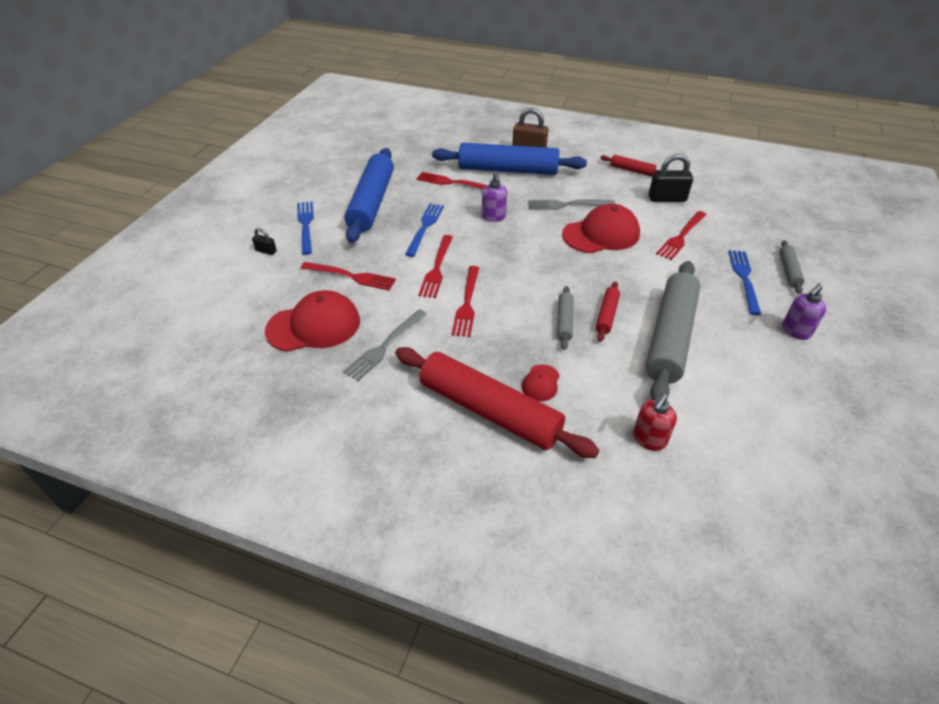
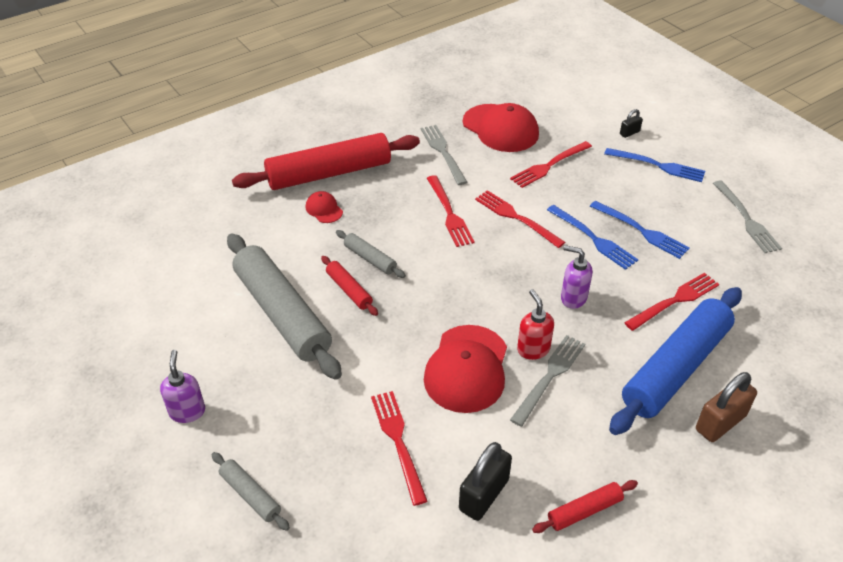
camera: 125 degrees right, 0 degrees up
(314, 326) = (500, 128): red cap -> red cap turned 60 degrees counterclockwise
(342, 177) = (747, 219): none -> grey fork
(372, 203) = (672, 221): blue rolling pin -> none
(467, 304) = (449, 213): red fork -> red fork turned 150 degrees counterclockwise
(649, 440) = (219, 232): red soap dispenser -> red soap dispenser (533, 349)
(744, 278) = (284, 438): blue fork -> blue fork (642, 231)

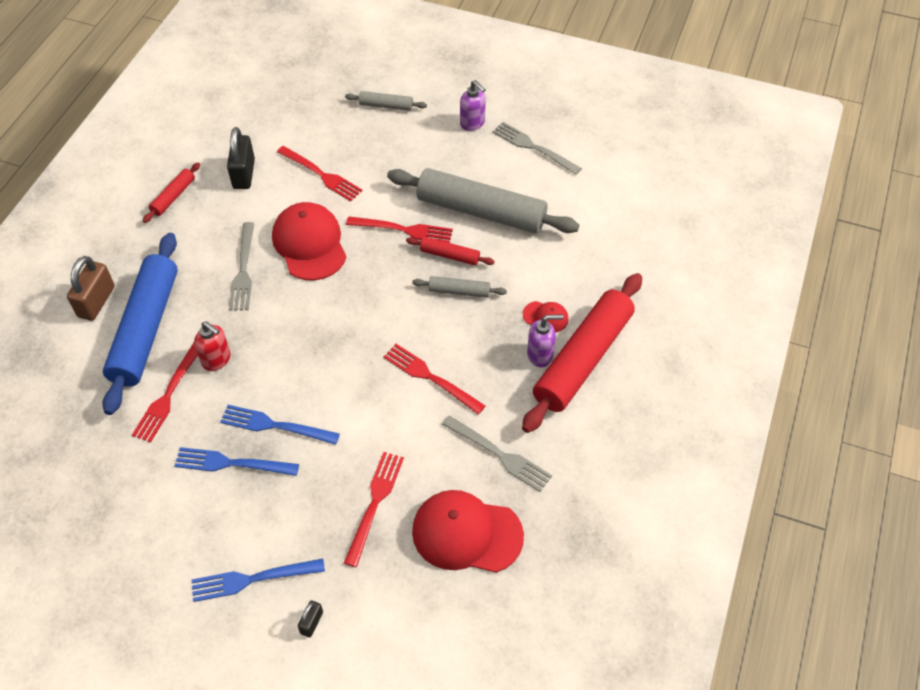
camera: 145 degrees right, 10 degrees up
(516, 217) = (364, 409): red fork -> red fork (404, 230)
(533, 349) = (268, 285): red soap dispenser -> red soap dispenser (217, 360)
(573, 298) = (261, 348): purple soap dispenser -> purple soap dispenser (540, 355)
(747, 219) = (124, 546): grey fork -> grey fork (533, 147)

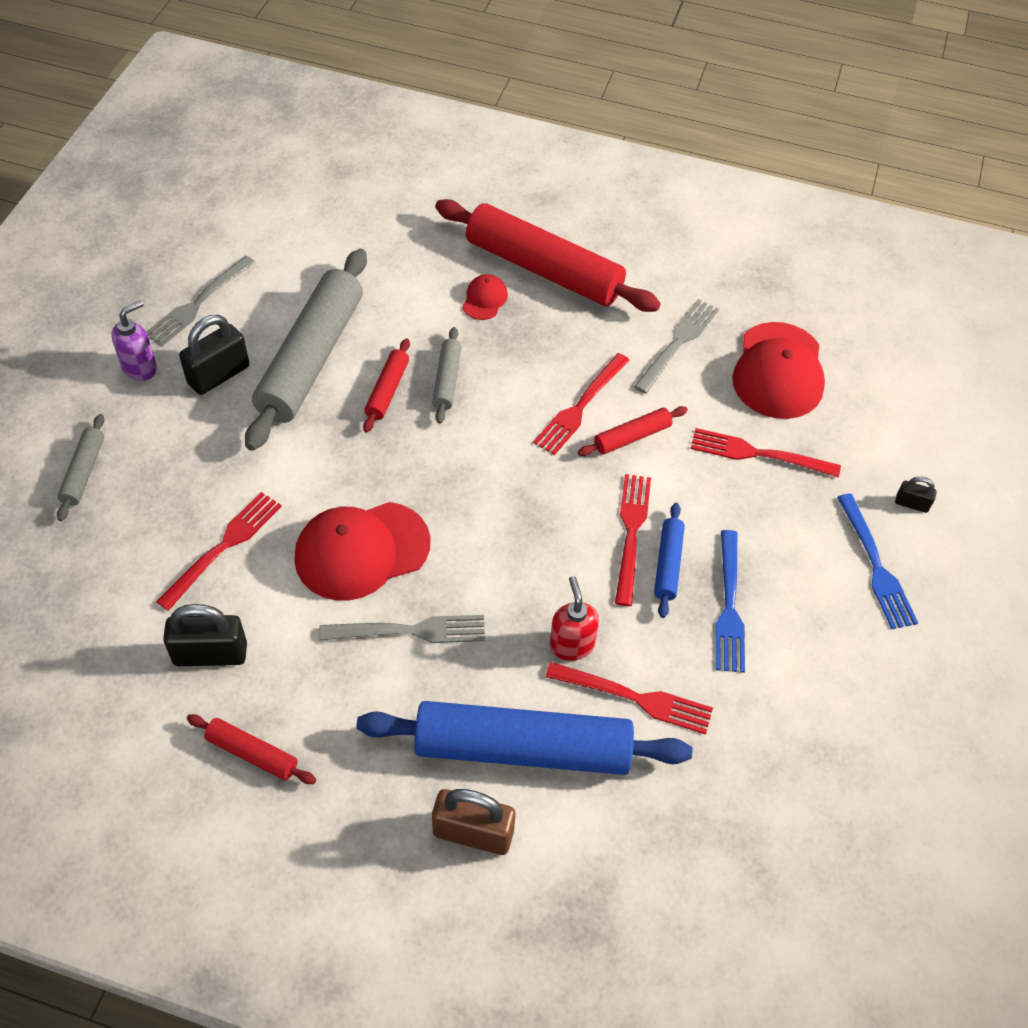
camera: 95 degrees left, 0 degrees up
(217, 360) = (571, 645): red soap dispenser -> red soap dispenser turned 45 degrees counterclockwise
(274, 425) = (668, 564): blue fork -> blue rolling pin
(398, 411) = (632, 437): none -> red rolling pin
(404, 230) = (340, 441): red fork -> red fork (631, 532)
(466, 163) = (218, 375): none -> black padlock
(540, 355) = (540, 305): purple soap dispenser -> none

